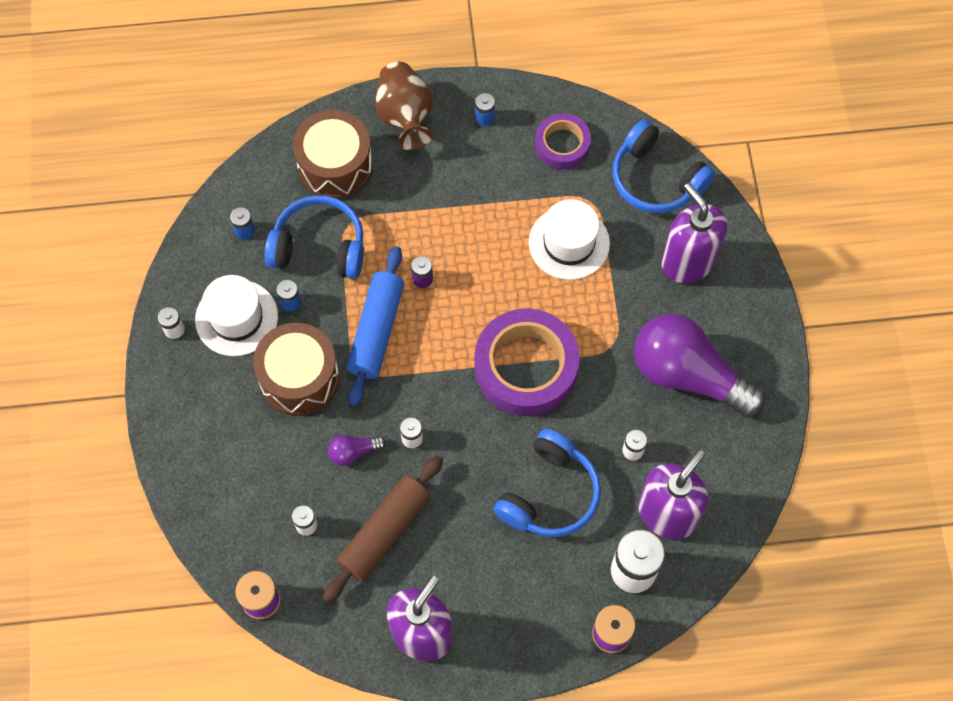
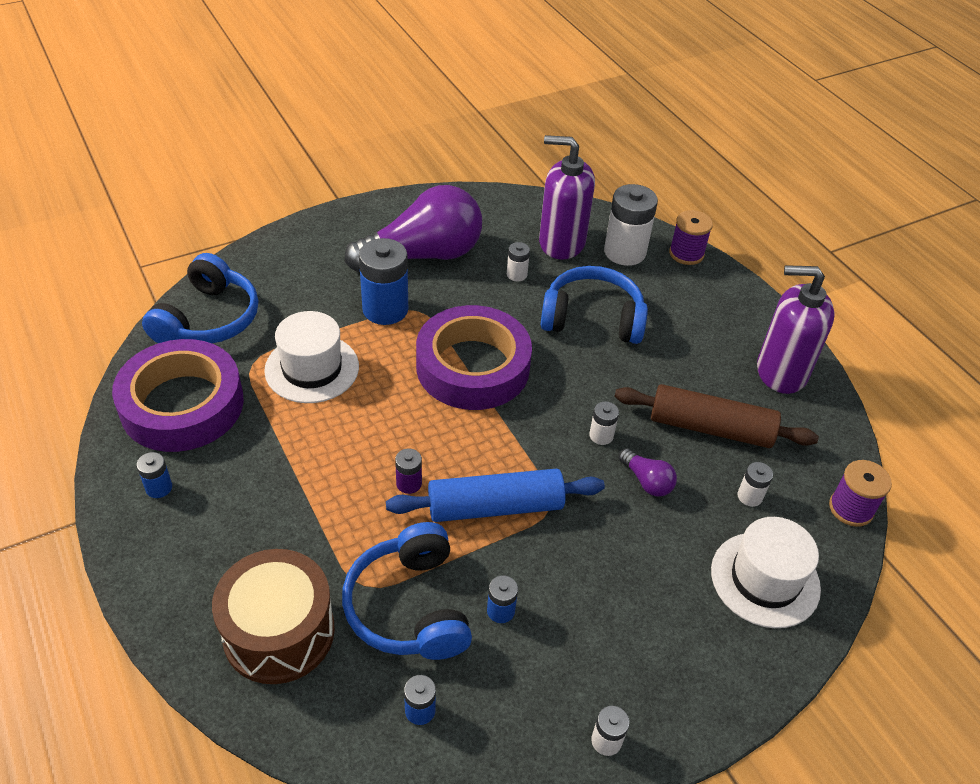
camera: 115 degrees left, 20 degrees down
(236, 318) = (552, 666): white hat -> white hat (765, 579)
(299, 378) = (593, 564): brown drum -> none
(405, 116) = (176, 575): brown vase -> none
(562, 145) = (182, 404): purple tape -> purple tape, size x1.77
(622, 319) = (385, 309): none -> blue battery
(687, 375) = (423, 255): purple light bulb -> purple light bulb turned 120 degrees counterclockwise
(688, 261) = (300, 278): purple soap dispenser -> none

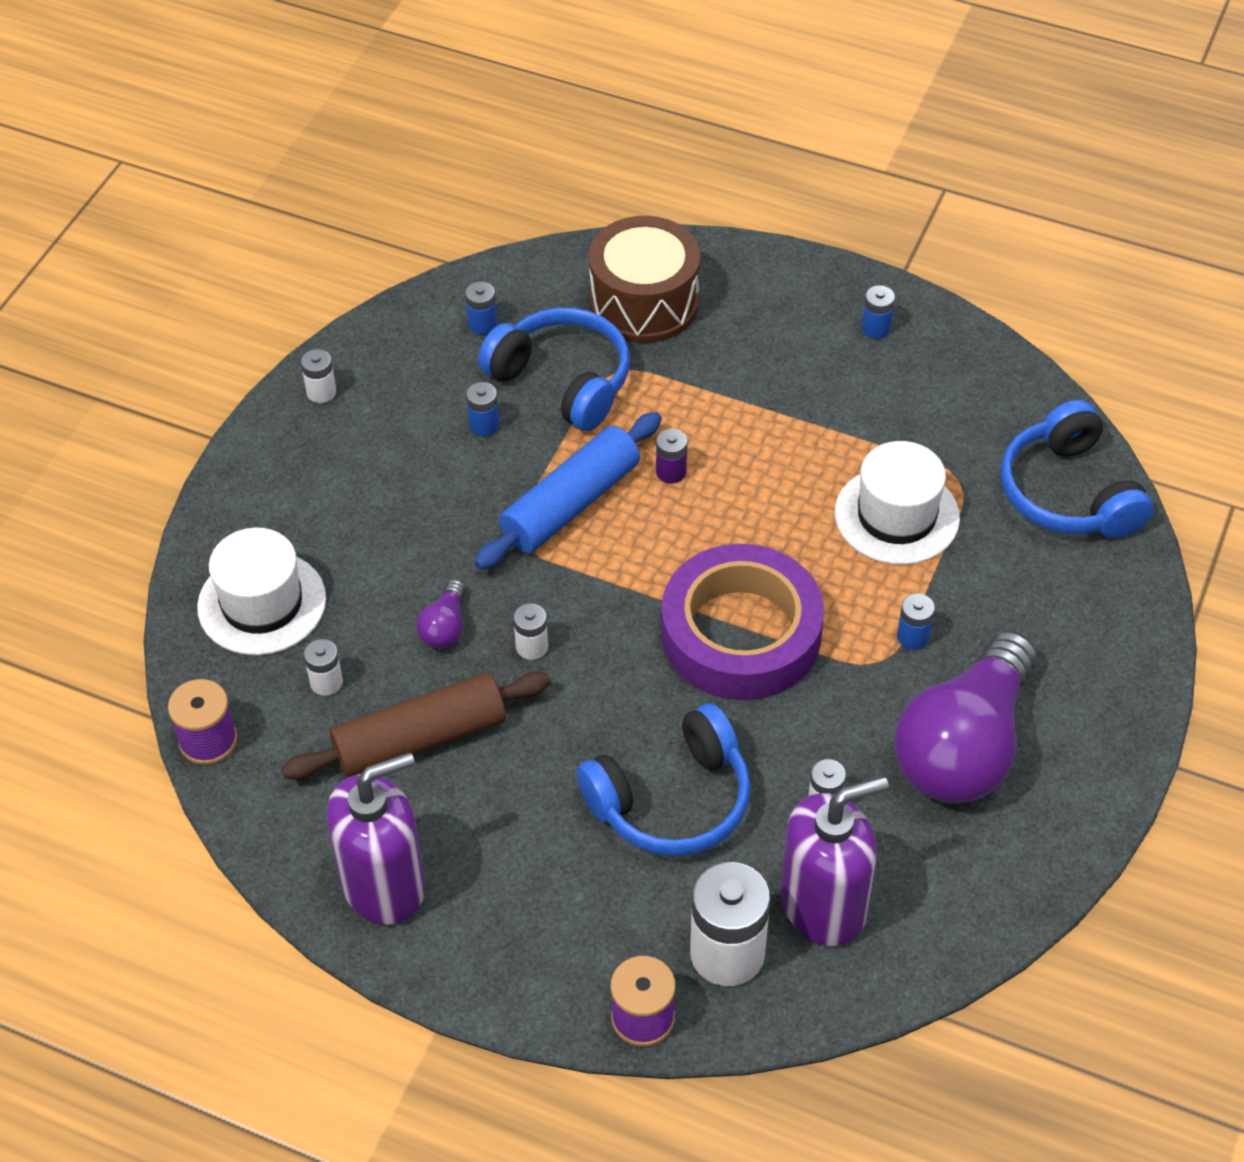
camera: 145 degrees right, 5 degrees up
(182, 404) = (961, 400): purple tape -> none
(385, 309) = (913, 637): blue battery -> blue battery, size x0.48
(647, 481) = (445, 627): purple light bulb -> purple light bulb turned 90 degrees counterclockwise

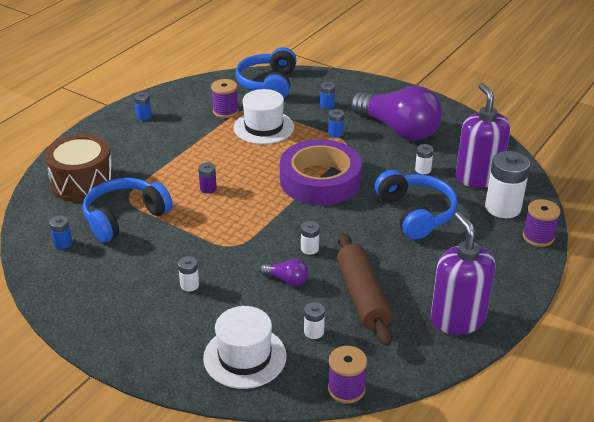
camera: 80 degrees left, 15 degrees down
(321, 392) = (80, 317): white battery -> white battery (189, 285)
(484, 425) = (143, 250): blue battery -> blue battery (327, 105)
(570, 504) = (216, 224): blue rolling pin -> none
(935, 445) = (225, 111): none -> purple spool
(1068, 493) = (268, 84): blue headphones -> blue headphones turned 105 degrees clockwise

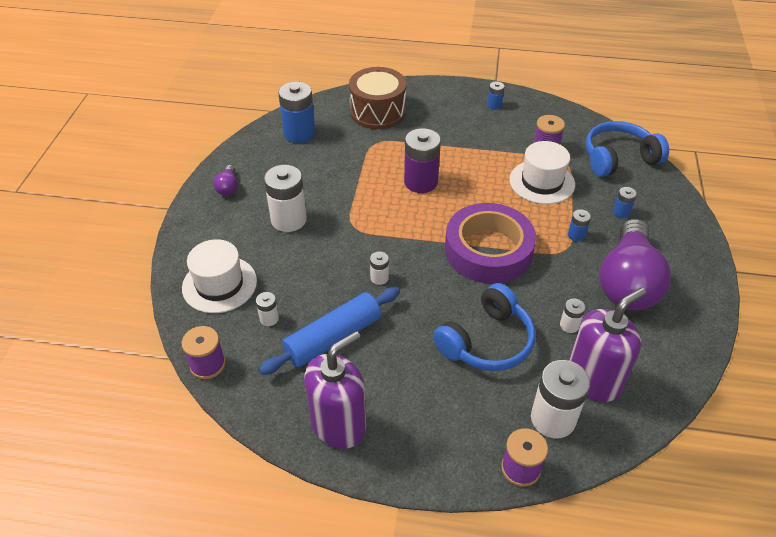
camera: 65 degrees right, 10 degrees up
(63, 243) = (299, 133): blue battery -> blue battery, size x2.09
(124, 217) = (349, 151): blue headphones -> none
(189, 285) = (288, 219): white battery -> white battery, size x2.09
(208, 188) = (421, 182): purple battery -> purple battery, size x2.09
(287, 280) = (328, 277): purple light bulb -> purple light bulb (228, 187)
(362, 296) = (333, 338): brown rolling pin -> blue rolling pin

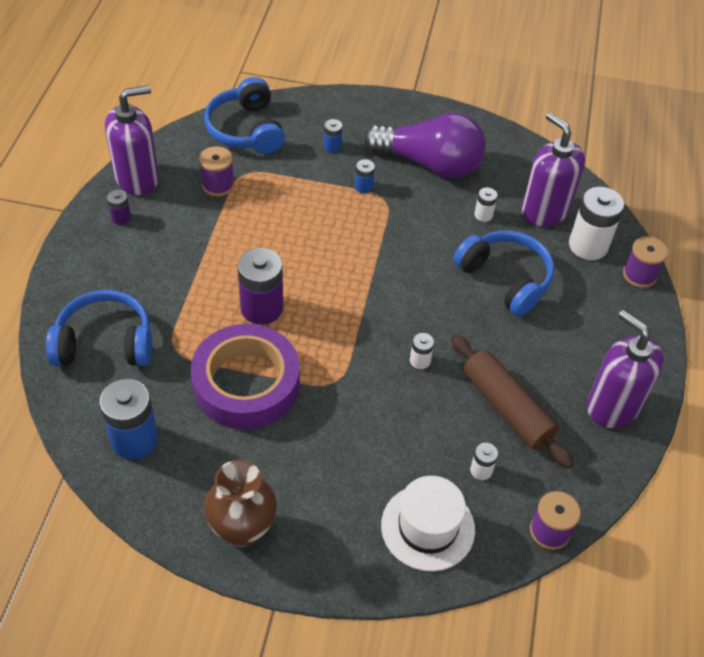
camera: 90 degrees left, 5 degrees up
(228, 187) = (242, 529): purple light bulb -> brown vase
(288, 219) = (316, 452): white battery -> none
(333, 338) = (506, 407): blue rolling pin -> brown rolling pin
(378, 112) = (105, 342): brown drum -> blue headphones
(488, 250) = (381, 260): purple tape -> purple tape (246, 383)
(494, 105) = (121, 218): blue battery -> purple battery
(538, 108) = (137, 178): none -> purple soap dispenser
(542, 182) = (277, 198): white hat -> none

